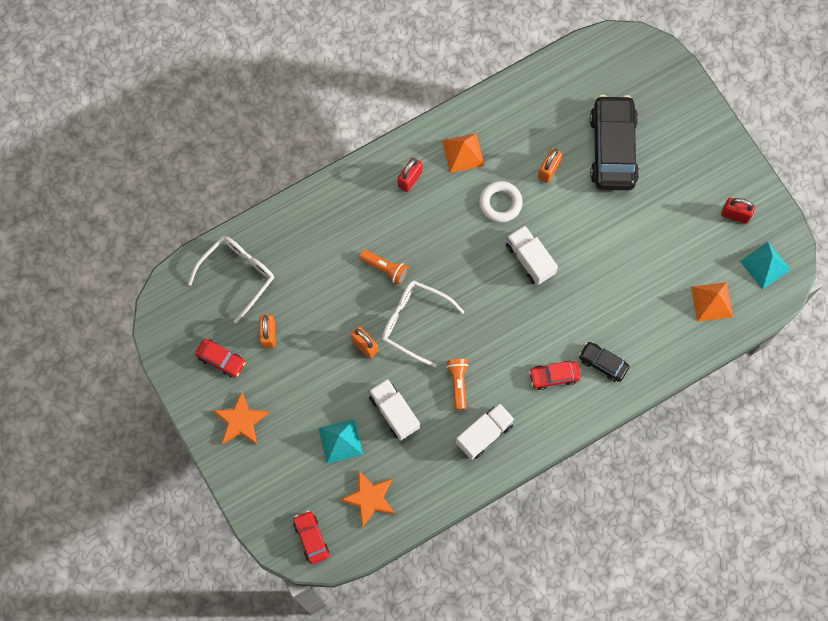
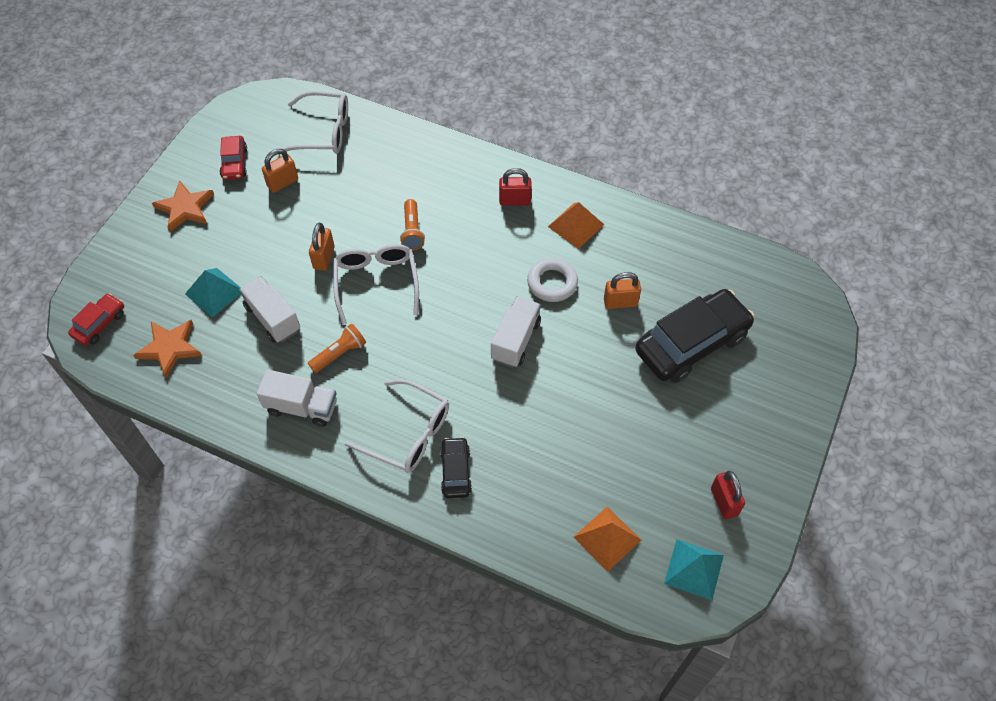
camera: 55 degrees right, 15 degrees down
(394, 412) = (272, 318): white truck -> white truck turned 60 degrees counterclockwise
(554, 376) = (408, 434): red car -> white glasses

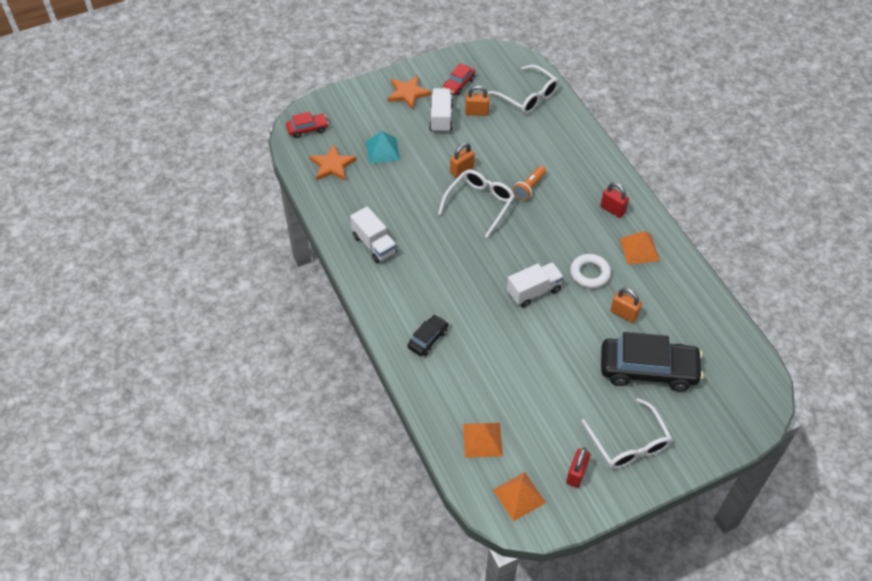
camera: 40 degrees right, 5 degrees down
(272, 318) = (402, 185): white truck -> white truck (441, 118)
(339, 353) = (422, 229): orange flashlight -> none
(408, 434) = (420, 299): white glasses -> white glasses (628, 443)
(694, 569) = (519, 496): turquoise pyramid -> orange pyramid

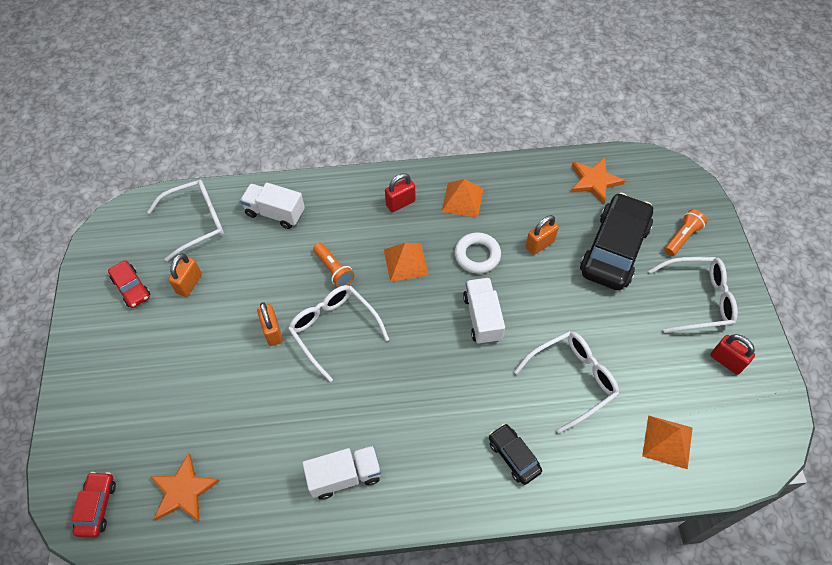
camera: 70 degrees left, 5 degrees up
(382, 150) = (192, 415): turquoise pyramid -> none
(408, 93) = (110, 352): orange star -> orange star (594, 181)
(441, 118) = (176, 327): white truck -> white truck (275, 213)
(507, 363) = (572, 380): none -> white glasses
(519, 496) = (745, 428): orange pyramid -> orange pyramid (405, 262)
(690, 421) = (682, 237): none -> orange flashlight

